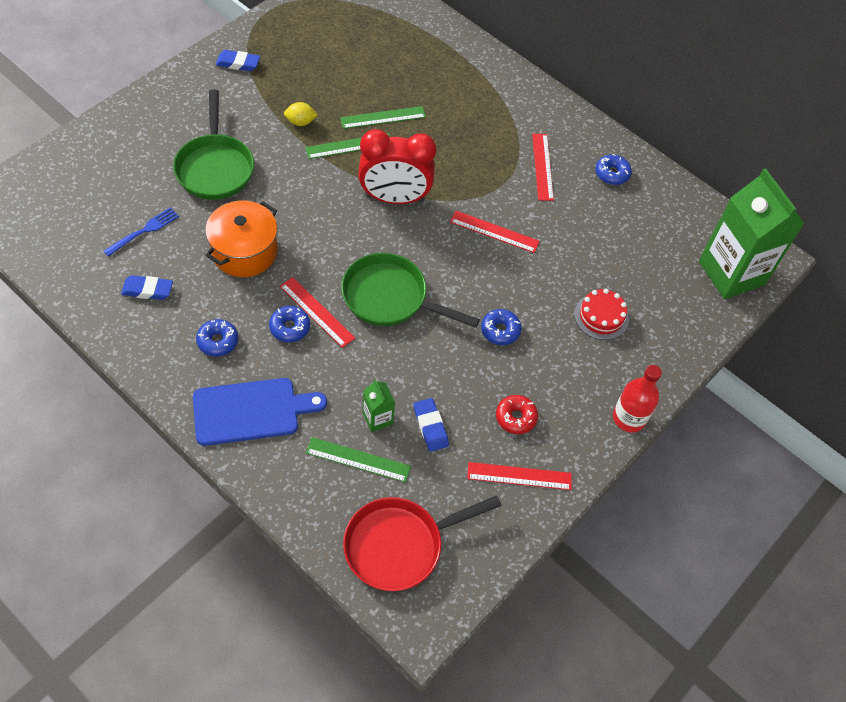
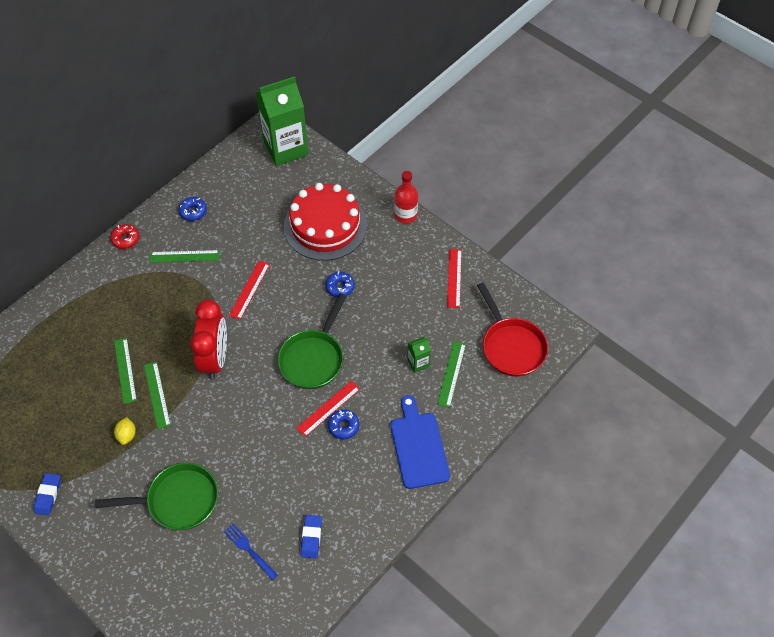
camera: 85 degrees left, 0 degrees up
(218, 341) = (358, 477): blue donut -> none
(244, 251) = (270, 466): orange pot -> none
(430, 426) = (421, 330): blue eraser -> none
(515, 417) = (410, 279): red donut -> red donut (126, 239)
(542, 166) = (184, 256): red ruler -> green ruler
(601, 316) = (325, 226): red cake -> red cake, size x2.13

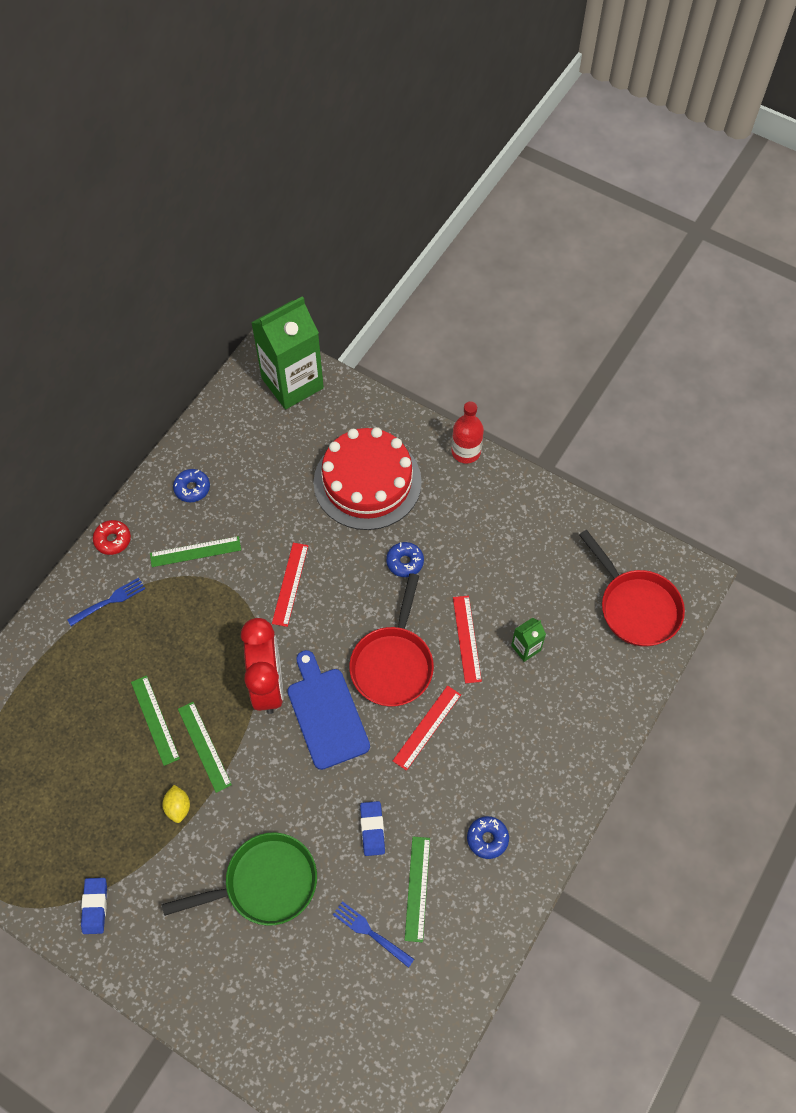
camera: 10 degrees left, 5 degrees up
(112, 281) = (109, 601): none -> blue fork
(311, 537) = (444, 902): blue eraser -> blue eraser (372, 829)
(313, 358) = (393, 663): green pan -> red pan
(343, 426) = (451, 748): blue donut -> blue donut (487, 839)
(418, 446) = (551, 758): blue cutting board -> blue cutting board (326, 713)
(451, 374) = (570, 655): green ruler -> green ruler (417, 888)
(454, 278) = (545, 527): red ruler -> red ruler (467, 639)

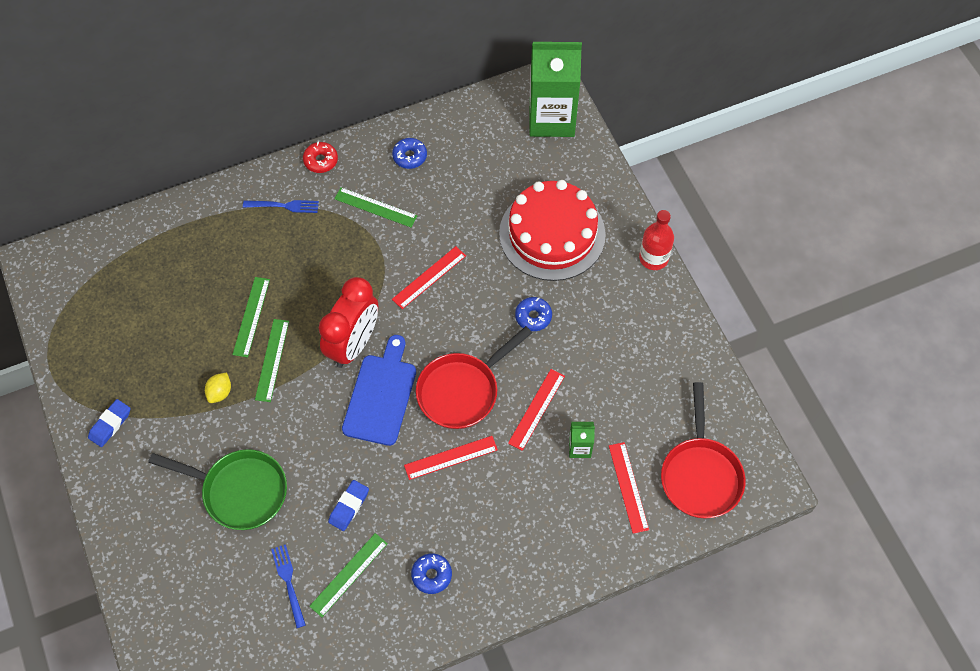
camera: 35 degrees right, 0 degrees up
(588, 654) = (628, 487): none -> red ruler

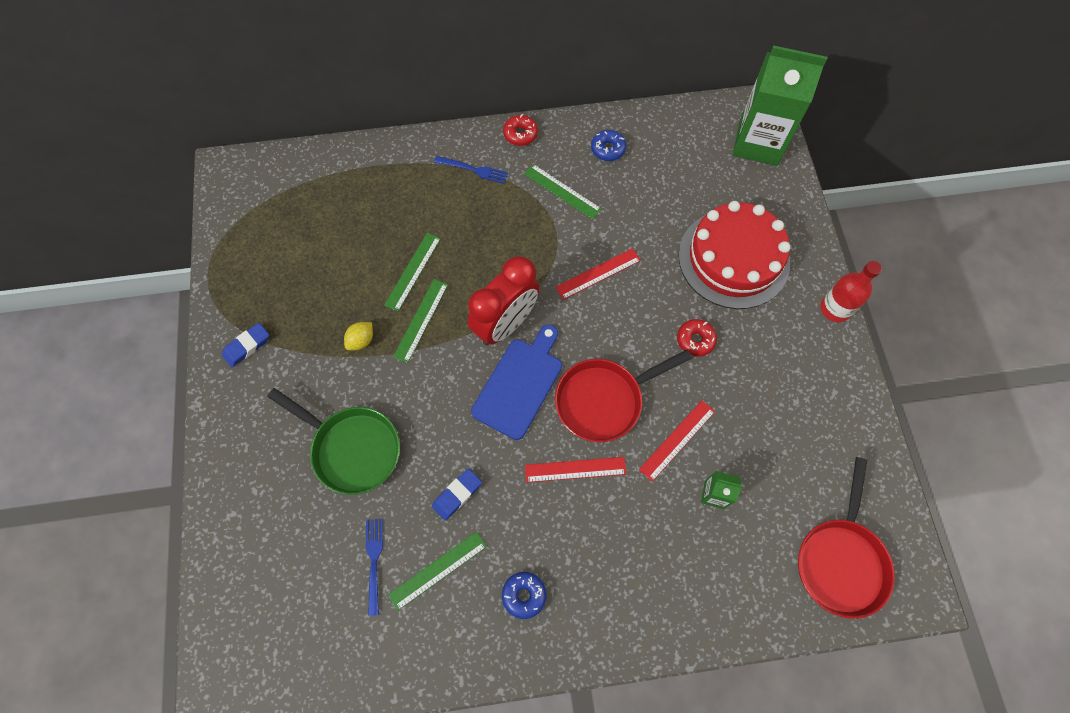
camera: 15 degrees right, 5 degrees up
(533, 317) = (695, 340): blue donut -> red donut
(628, 487) = (758, 553): red ruler -> none

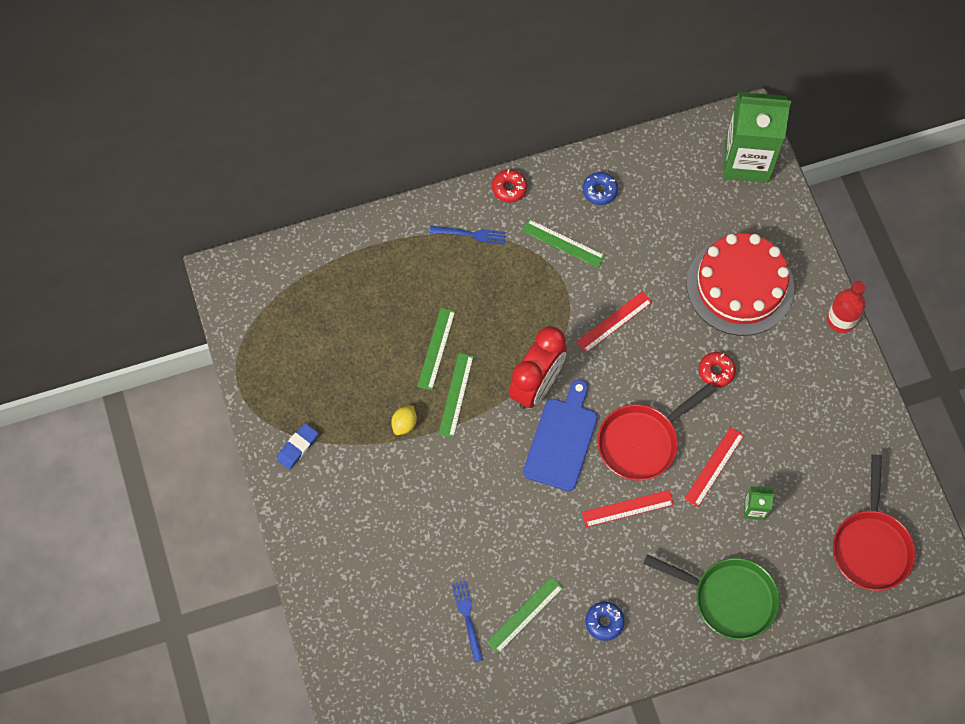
camera: 10 degrees left, 0 degrees up
(352, 448) = (422, 524): green pan -> green pan (728, 598)
(457, 495) = (527, 548): blue eraser -> none

